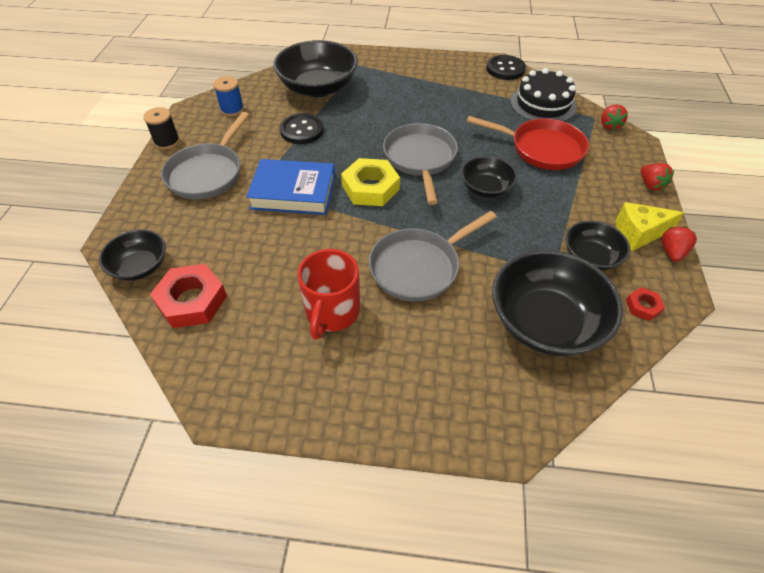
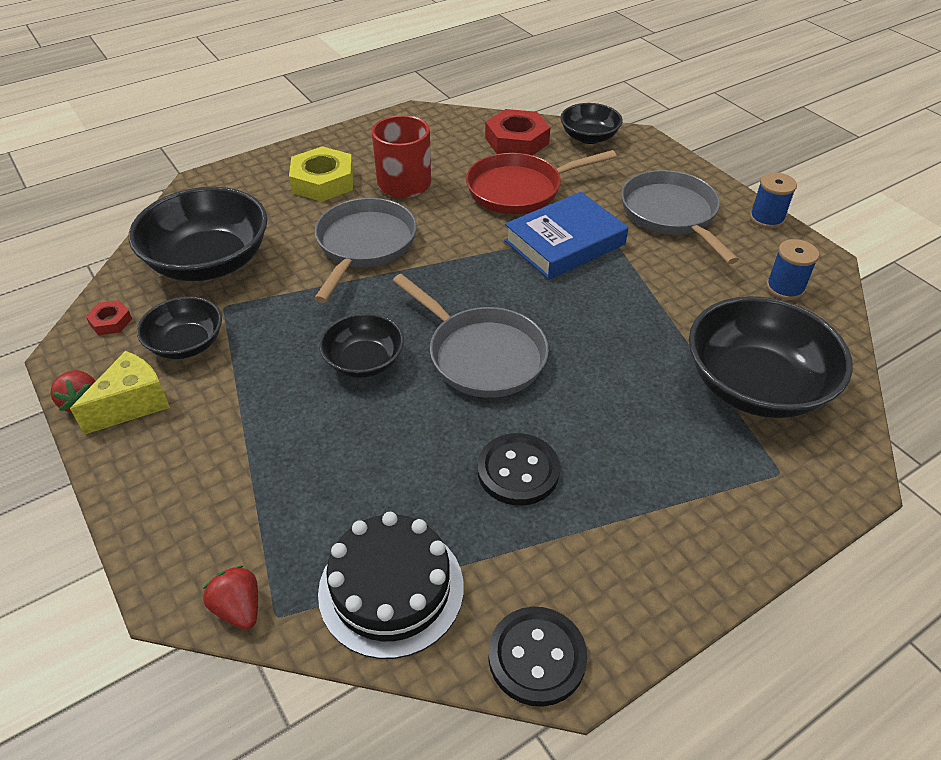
camera: 140 degrees right, 5 degrees down
(167, 141) = (766, 218): black spool -> blue spool
(302, 130) = (666, 310): black button -> black button (518, 471)
(370, 188) = (496, 289): yellow nut -> yellow nut (323, 181)
(541, 148) = (331, 473): red pan -> red pan (520, 190)
(651, 185) = (128, 501): red strawberry -> none

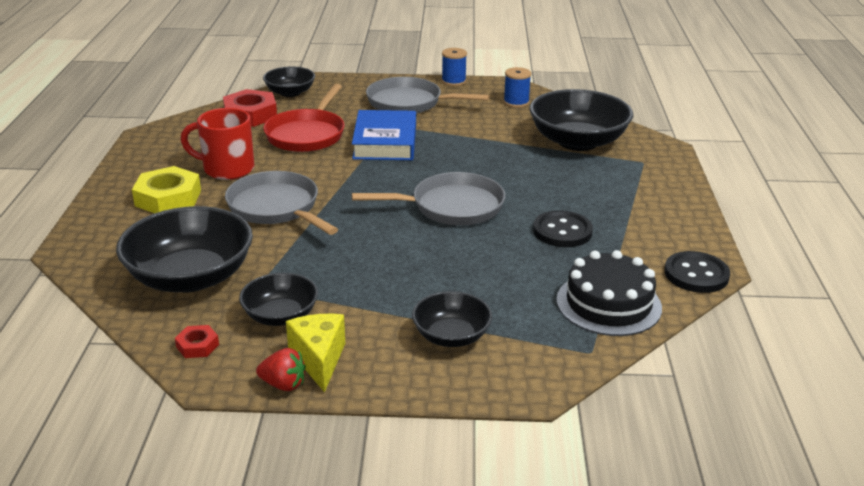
camera: 55 degrees left, 15 degrees down
(239, 608) = (571, 365): red strawberry -> none
(364, 361) = (402, 249): black bowl -> black bowl (451, 336)

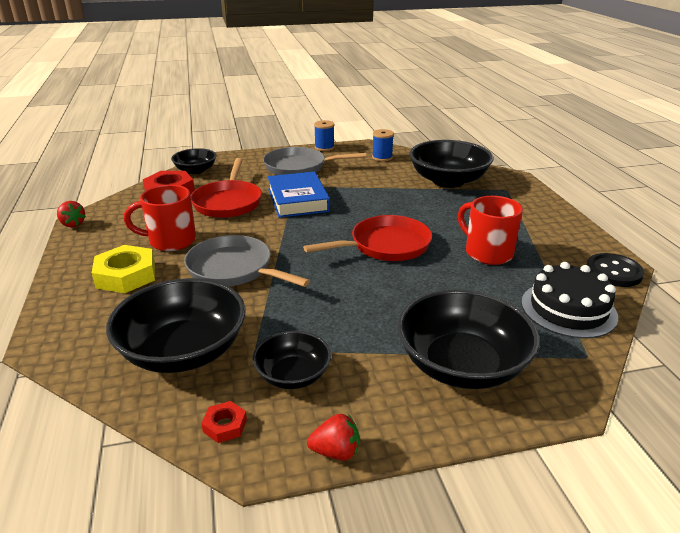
camera: 15 degrees left, 0 degrees up
(137, 137) = (72, 224): none -> red strawberry
(319, 359) = (355, 415): yellow cheese -> none
(451, 207) = (385, 246): grey pan -> red pan
(451, 336) = (461, 365): black bowl -> black bowl, size x1.79
(562, 231) = (487, 253): black button -> red mug

